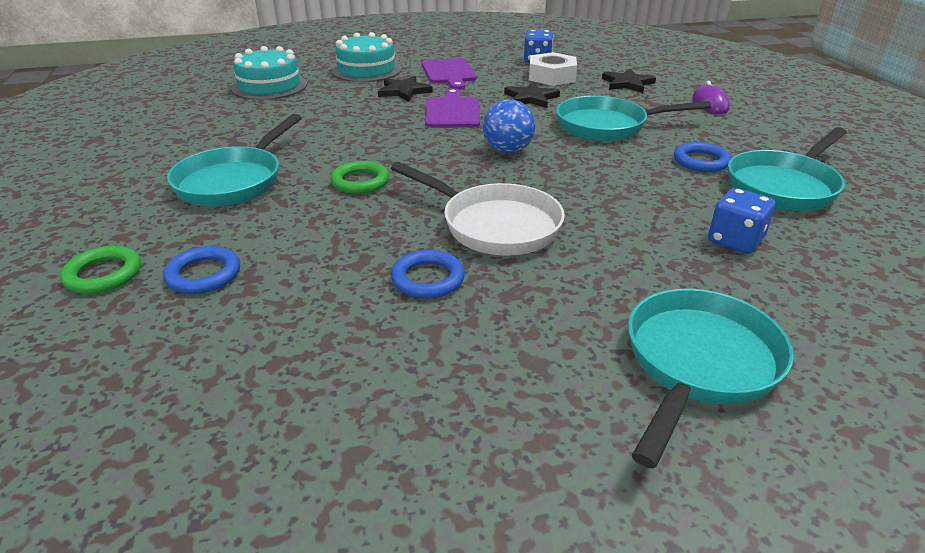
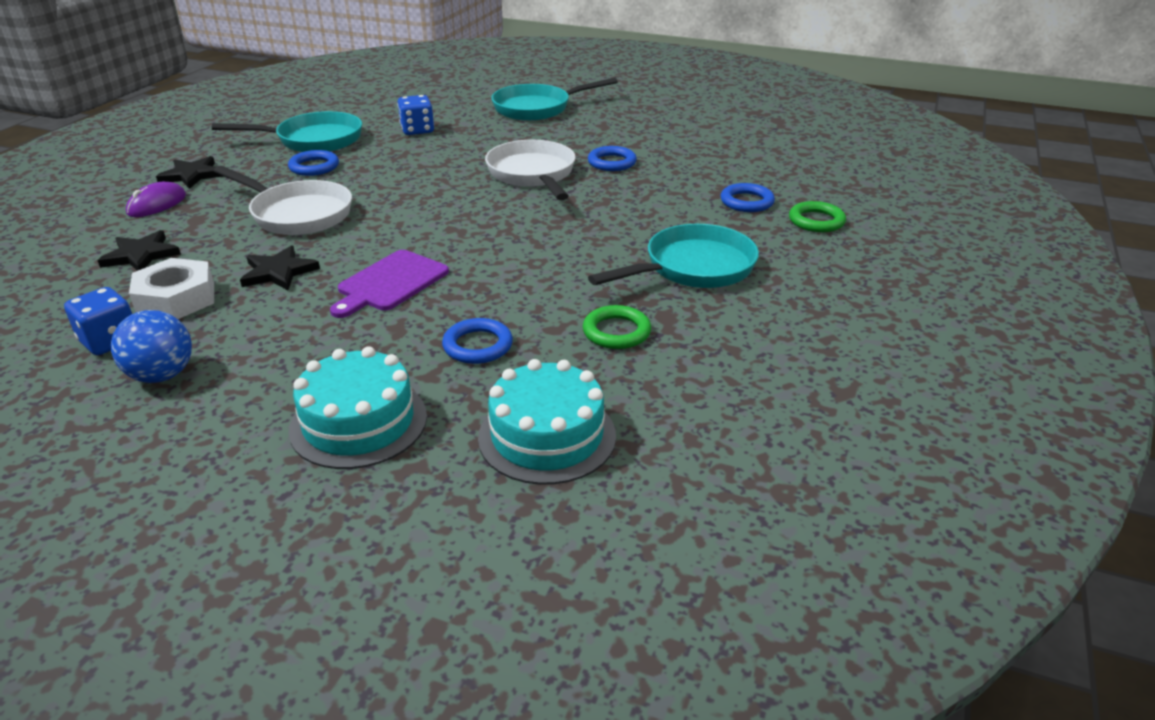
camera: 145 degrees left, 0 degrees up
(349, 102) = (478, 346): none -> blue ring
(360, 182) = (584, 232): green ring -> green ring (616, 332)
(404, 91) = (385, 341): black star -> black star (192, 175)
(449, 73) = (267, 361): purple cutting board -> none
(507, 151) = (426, 220): blue ball -> blue ball (162, 375)
(607, 126) = (297, 214): turquoise pan -> white pan

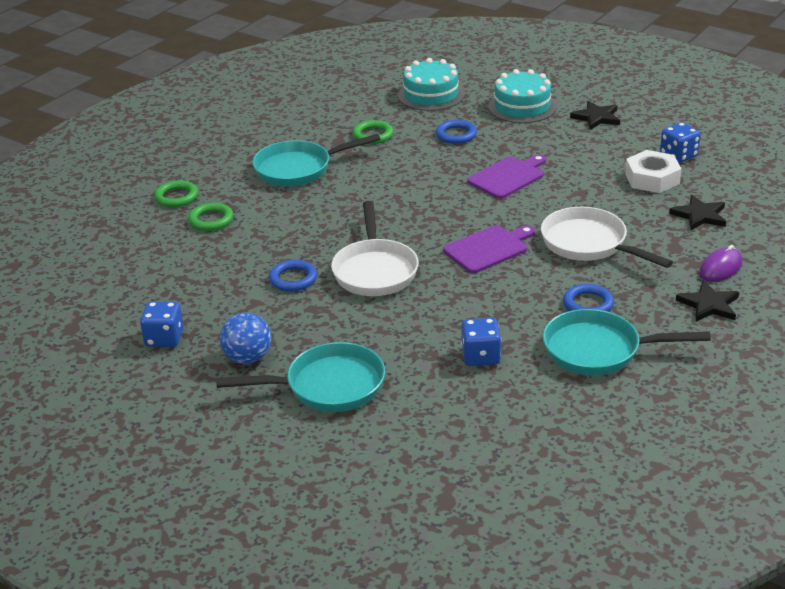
camera: 165 degrees left, 0 degrees up
(162, 375) = (635, 135): blue ball -> blue ball (248, 358)
(278, 272) = (588, 192): black star -> black star (596, 117)
(414, 201) = (488, 248): none -> purple cutting board
(691, 120) = (164, 338): none -> blue dice
(746, 202) = (211, 220): blue ring -> green ring

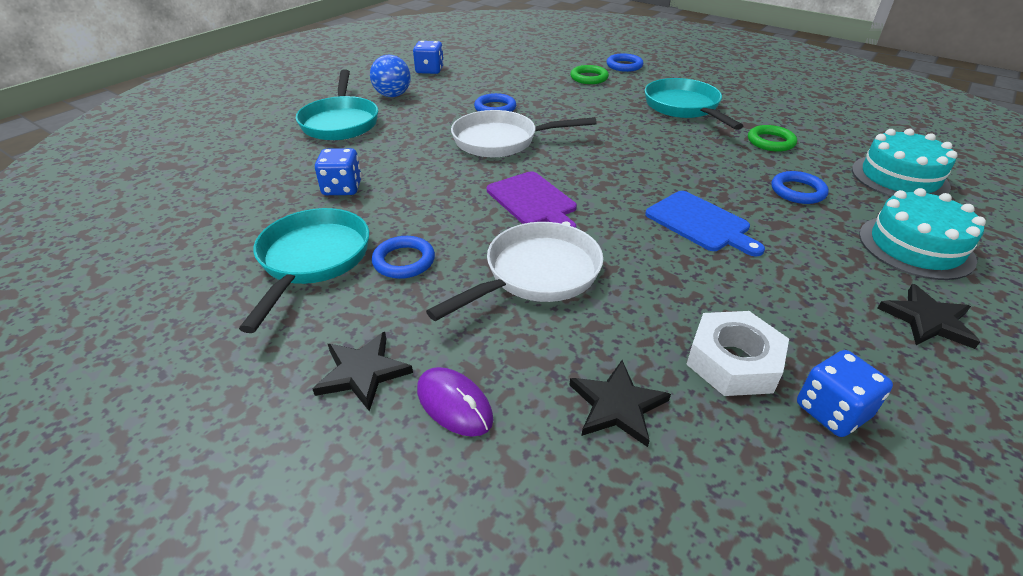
camera: 90 degrees right, 5 degrees up
(176, 197) = (624, 66): green ring -> blue ring
(508, 177) = (700, 223): purple cutting board -> blue cutting board

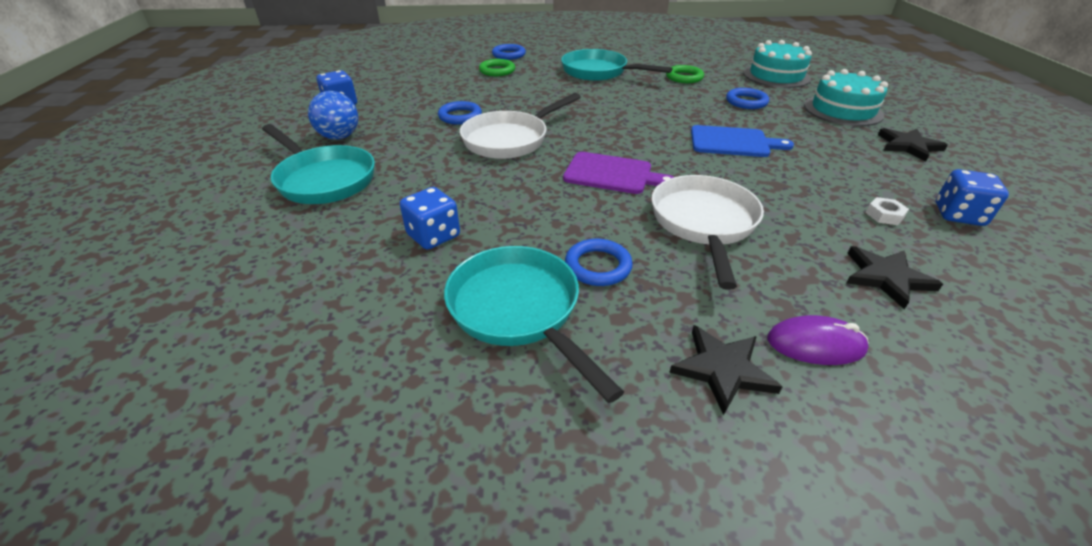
camera: 40 degrees left, 0 degrees up
(733, 361) = (884, 215): white nut -> white nut, size x0.47

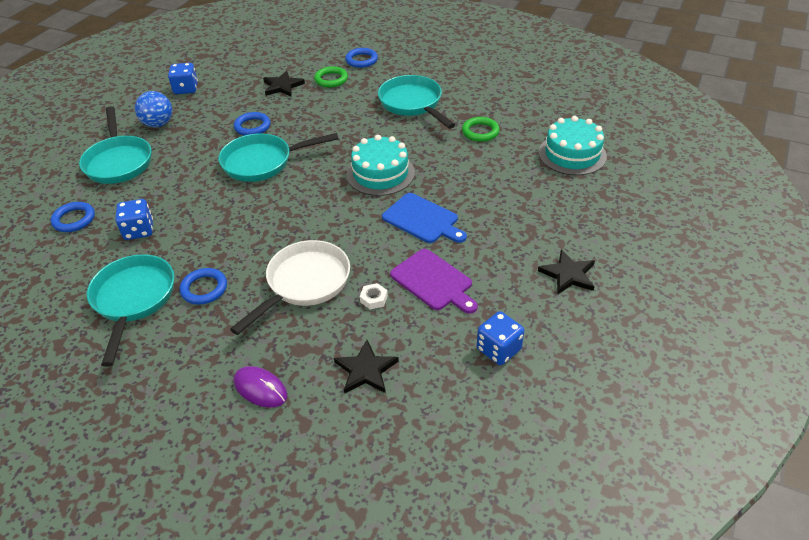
camera: 30 degrees right, 5 degrees up
(510, 139) = (262, 162): white pan -> turquoise pan
(612, 174) = (295, 219): purple cutting board -> purple cutting board (433, 281)
(722, 369) = (194, 378): black star -> black star (282, 86)
(746, 102) = (496, 179): blue ring -> blue ring (74, 219)
(842, 110) = (572, 216): turquoise cake -> turquoise cake (380, 174)
(884, 215) = (440, 327): white nut -> white nut (374, 299)

